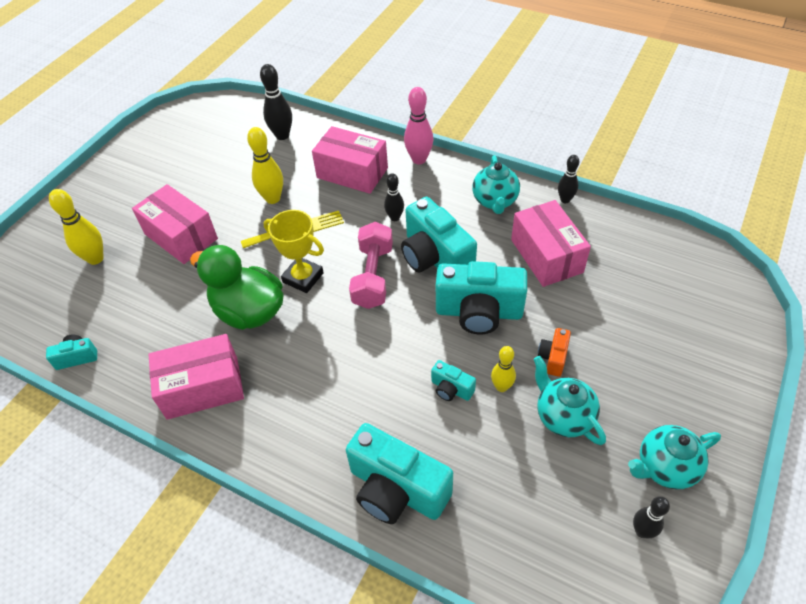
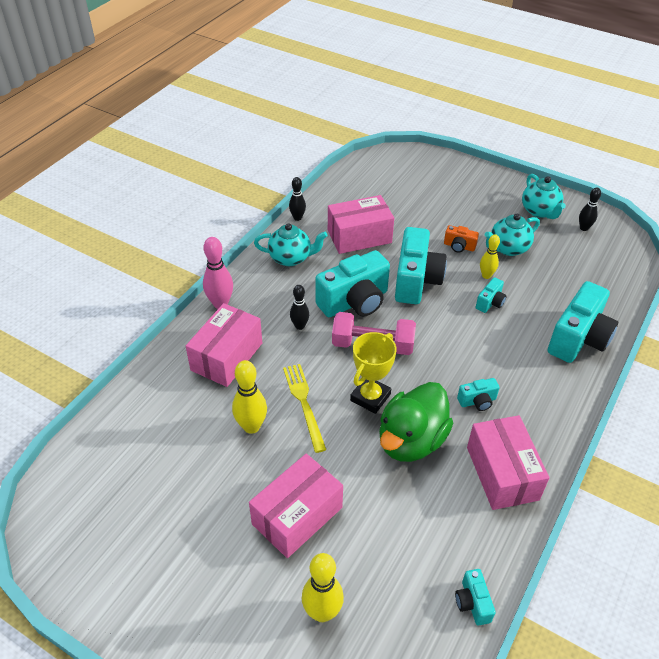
camera: 90 degrees left, 5 degrees down
(282, 135) = (142, 421): black bowling pin -> none
(295, 369) = (477, 401): none -> turquoise camera

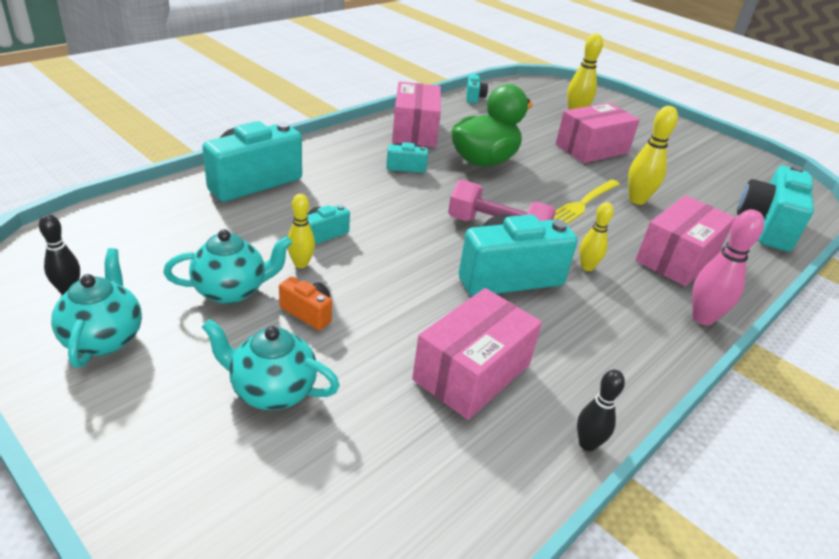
camera: 170 degrees left, 10 degrees down
(291, 258) = (600, 361): turquoise teapot -> turquoise teapot (272, 391)
(299, 326) = (587, 267): black bowling pin -> yellow bowling pin
(304, 403) = (583, 203): yellow fork -> yellow fork turned 45 degrees clockwise
(359, 236) = (472, 372): pink box -> pink box turned 45 degrees counterclockwise
(370, 397) = (513, 192): yellow trophy -> none
(416, 280) = (408, 282): turquoise camera -> turquoise camera (766, 226)

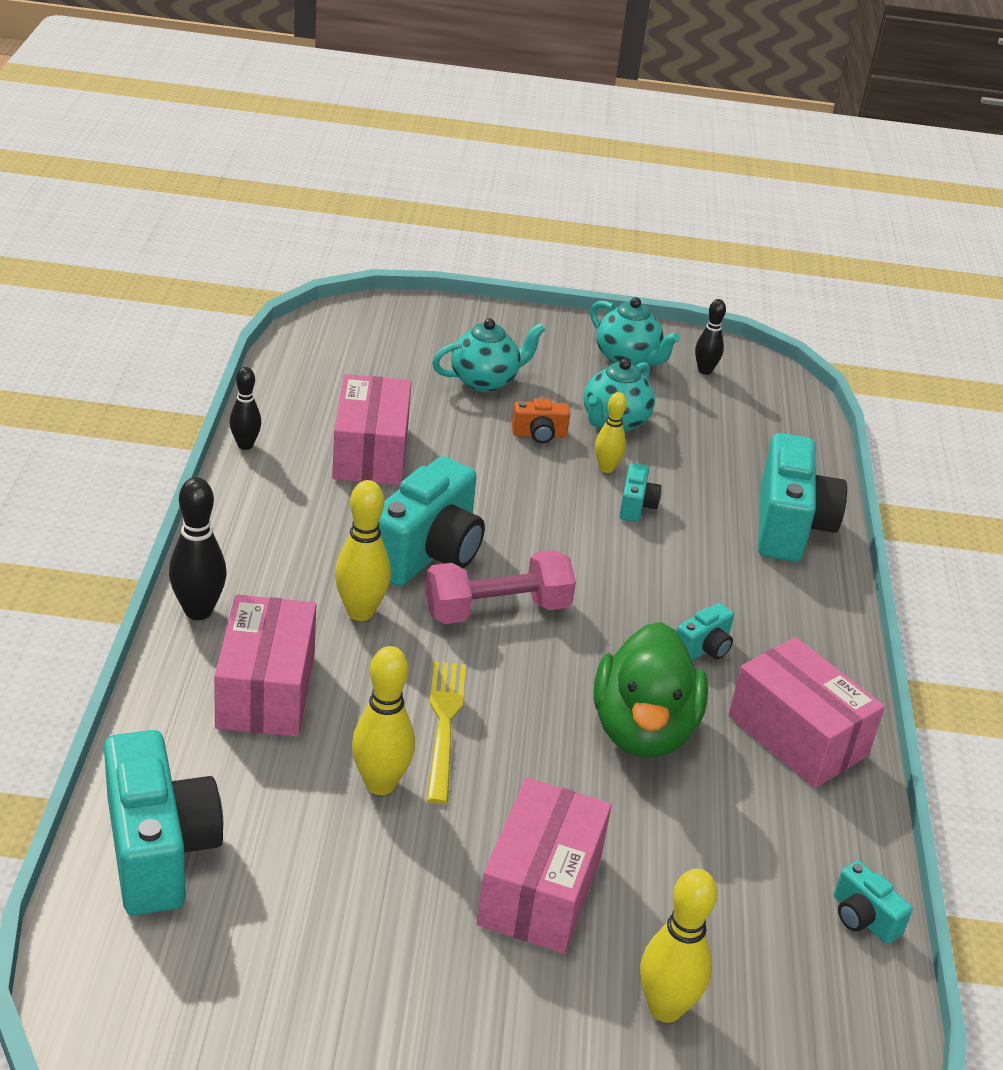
camera: 140 degrees right, 0 degrees up
(587, 267) = (360, 612): yellow bowling pin -> yellow bowling pin, size x1.56
(702, 318) = (198, 611): pink bowling pin -> black bowling pin

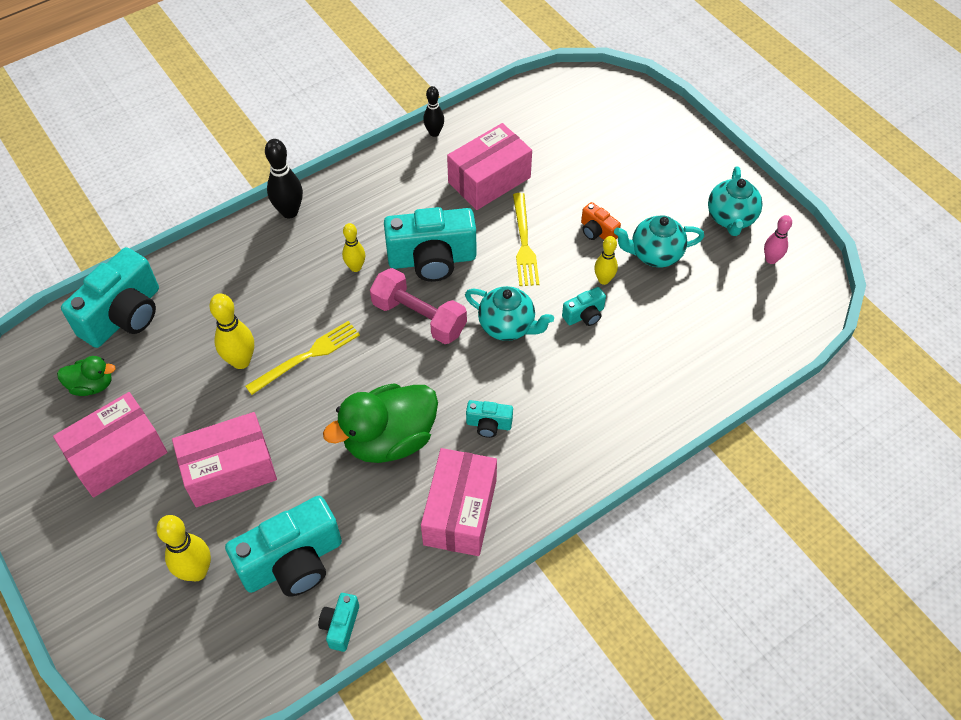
camera: 55 degrees right, 20 degrees up
(239, 949) = (92, 385): none -> green duck
(265, 690) = (261, 275): pink box -> pink box (118, 455)
(360, 612) = (355, 267): yellow bowling pin -> yellow bowling pin, size x0.64
(485, 381) = (618, 176): turquoise teapot -> turquoise teapot (507, 326)
(490, 484) = (524, 243): none -> yellow fork
(704, 371) = (771, 259): black bowling pin -> pink bowling pin
(789, 526) = (657, 396): turquoise camera -> turquoise camera (293, 562)

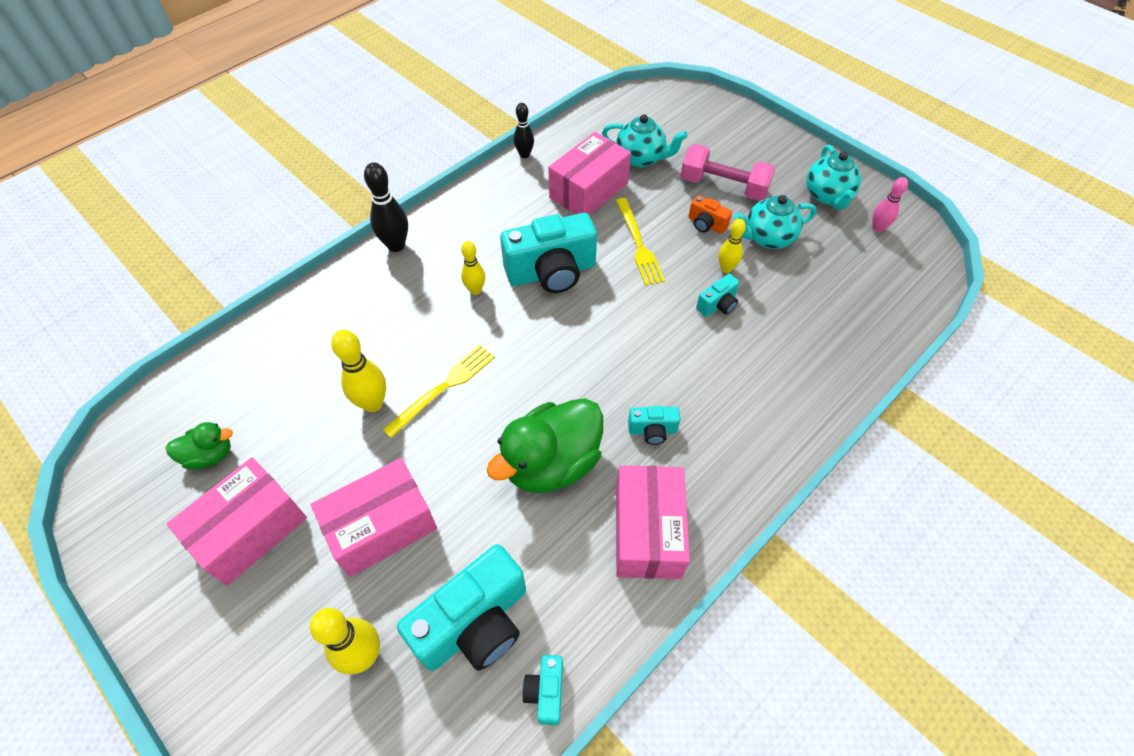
camera: 10 degrees left, 0 degrees up
(124, 316) = (236, 374): turquoise camera -> none
(419, 317) = (552, 331): pink dumbbell -> pink dumbbell (723, 186)
(507, 326) = (644, 326): turquoise teapot -> turquoise teapot (641, 158)

